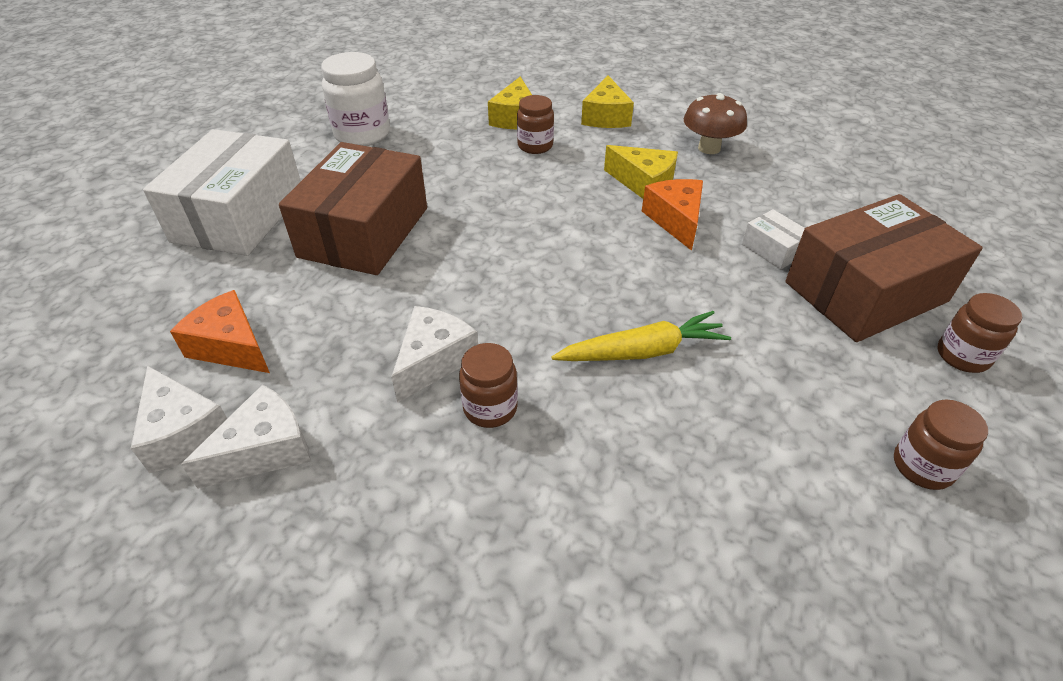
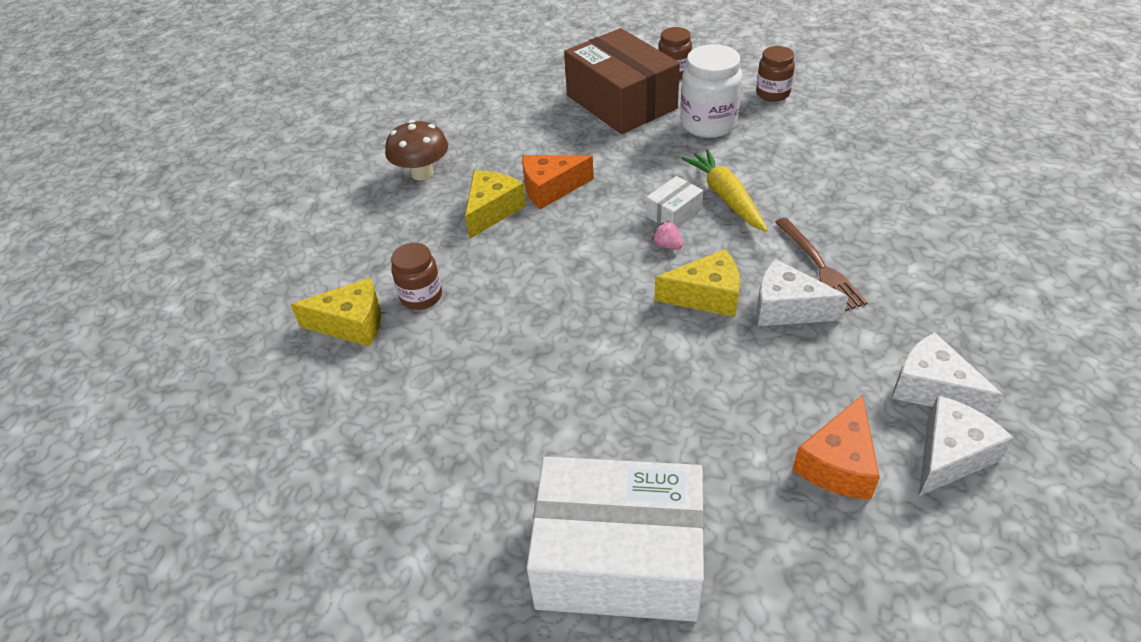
camera: 95 degrees left, 0 degrees up
(362, 135) = (394, 480): white jar -> white jar (708, 124)
(364, 232) = (621, 410): brown box -> none
(490, 408) = (820, 266): brown jar -> brown fork
(562, 288) = (667, 245): none -> pink strawberry
(606, 117) = (352, 247): yellow cheese -> yellow cheese (706, 296)
(773, 249) = (581, 139): white box -> white box (674, 213)

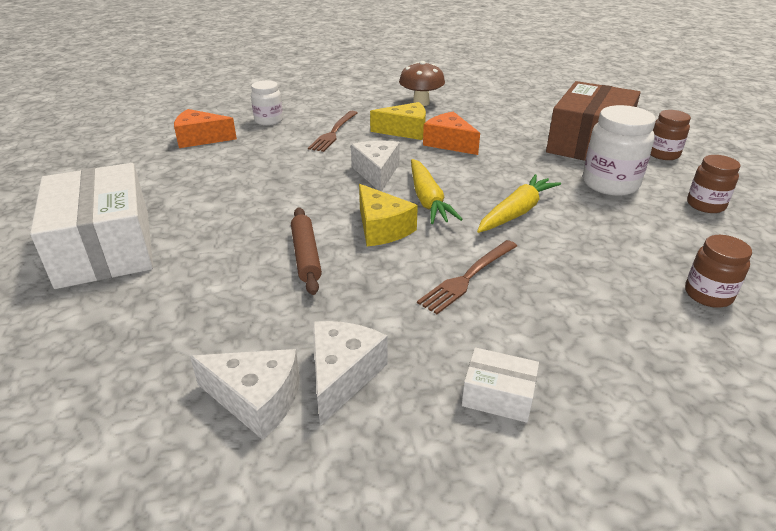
camera: 60 degrees right, 10 degrees down
(352, 324) = (268, 121): yellow cheese -> white jar
(421, 296) = (305, 132): brown jar -> brown jar (708, 295)
(445, 271) = (333, 132): none -> brown fork
(667, 245) = (427, 199): pink strawberry -> yellow carrot
(674, 213) = (471, 194): white box -> white box (498, 396)
(731, 367) = (306, 255): none -> brown rolling pin
(787, 308) = (396, 269): white cheese -> white cheese (376, 173)
(838, 464) = (221, 330): orange cheese -> orange cheese (200, 139)

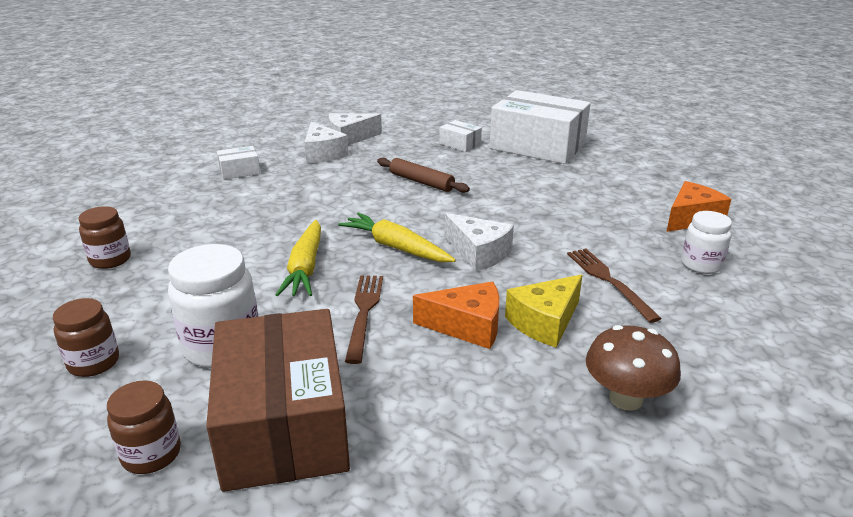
camera: 140 degrees right, 5 degrees down
(160, 296) = (460, 144): none -> white box
(382, 228) = (399, 213): yellow cheese -> none
(467, 277) = (301, 208): brown fork -> brown fork (364, 312)

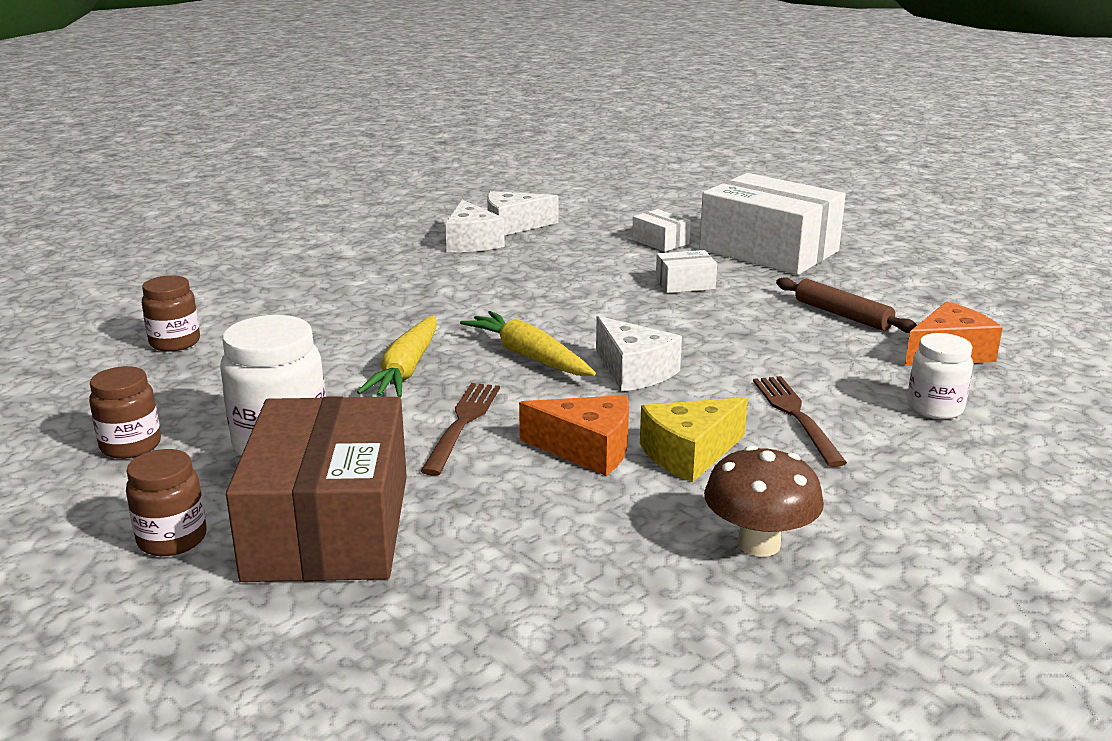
camera: 10 degrees right, 5 degrees down
(239, 171) = (358, 256): white box -> white box (685, 284)
(421, 182) = (590, 284): brown rolling pin -> brown rolling pin (842, 315)

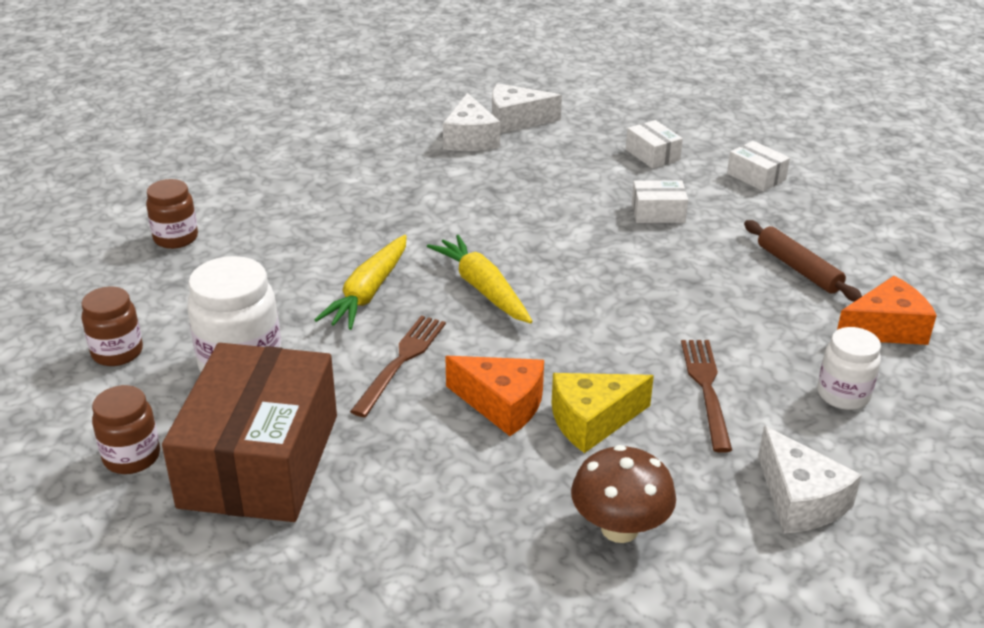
camera: 10 degrees right, 10 degrees up
(634, 371) = (573, 317): white cheese -> white cheese (800, 500)
(768, 250) = (756, 177): white box -> white box, size x0.42

